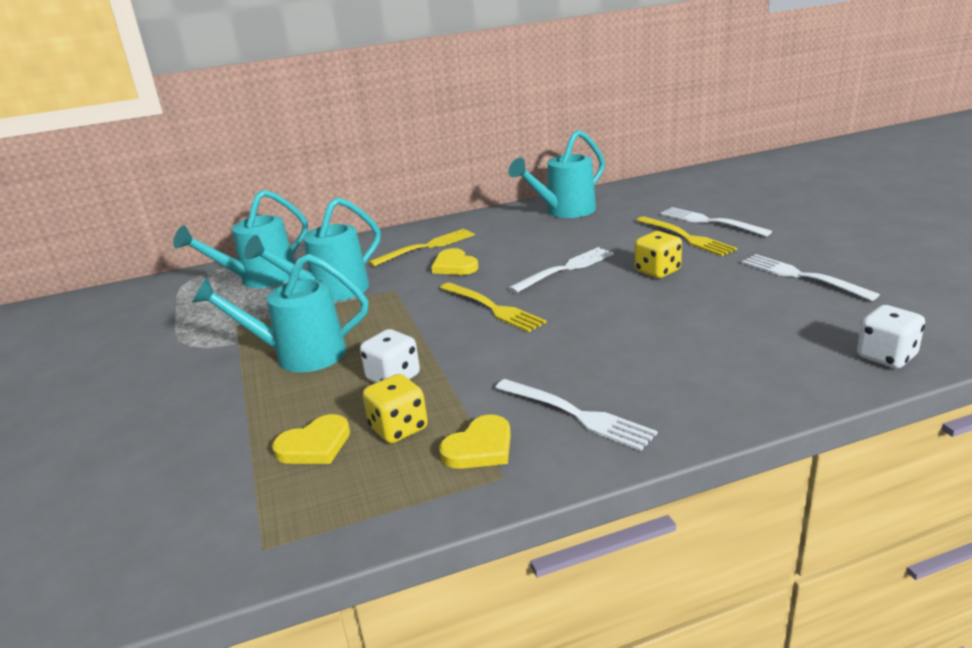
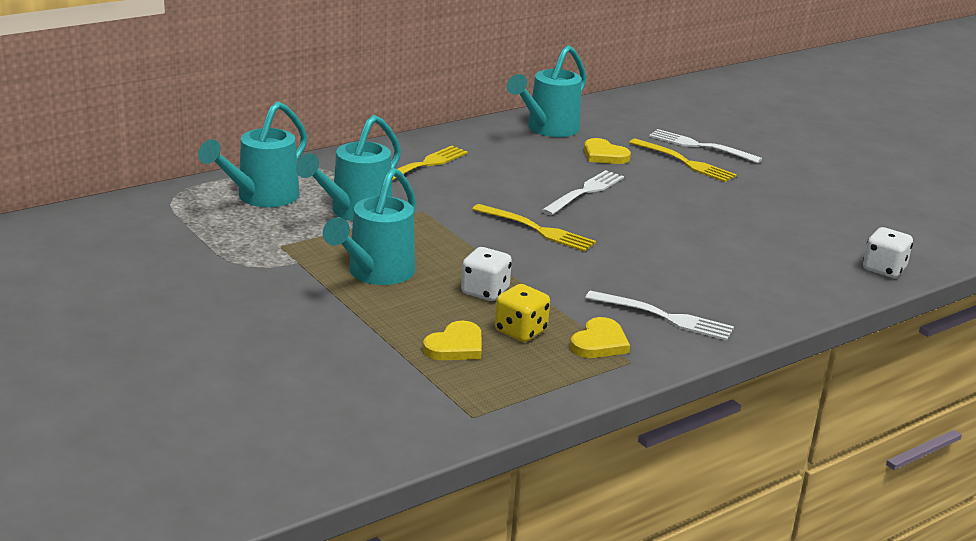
camera: 20 degrees left, 0 degrees up
(300, 355) = (376, 273): turquoise watering can -> turquoise watering can turned 45 degrees counterclockwise
(454, 266) = (469, 187): yellow heart -> yellow heart (604, 155)
(657, 271) = (673, 196): yellow dice -> none
(801, 276) = (800, 202): white fork -> none

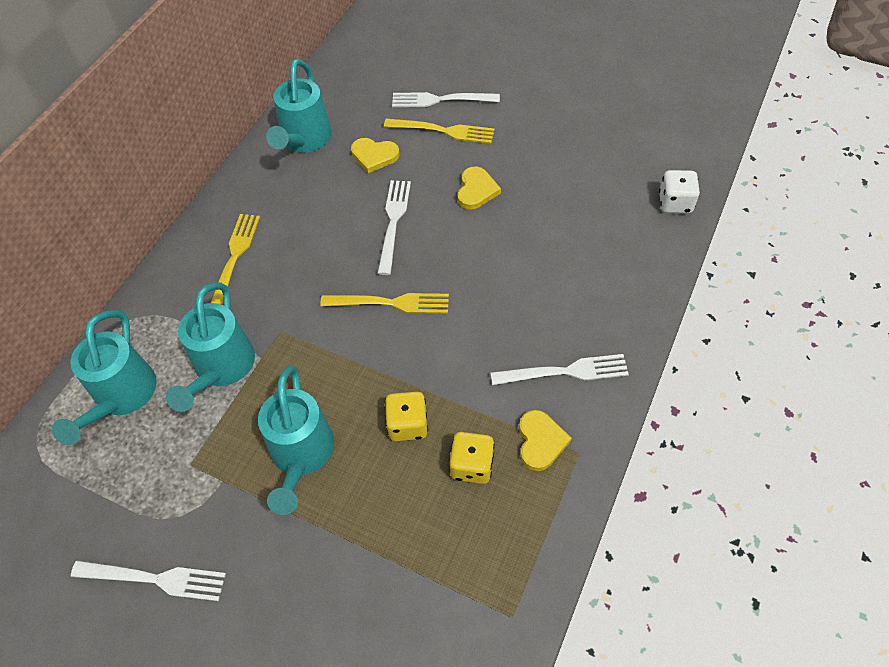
camera: 25 degrees left, 30 degrees up
(196, 285) = (154, 579): none -> white fork
(455, 346) = (435, 522): yellow heart -> yellow heart (476, 190)
(485, 292) = (408, 425): white dice -> yellow dice

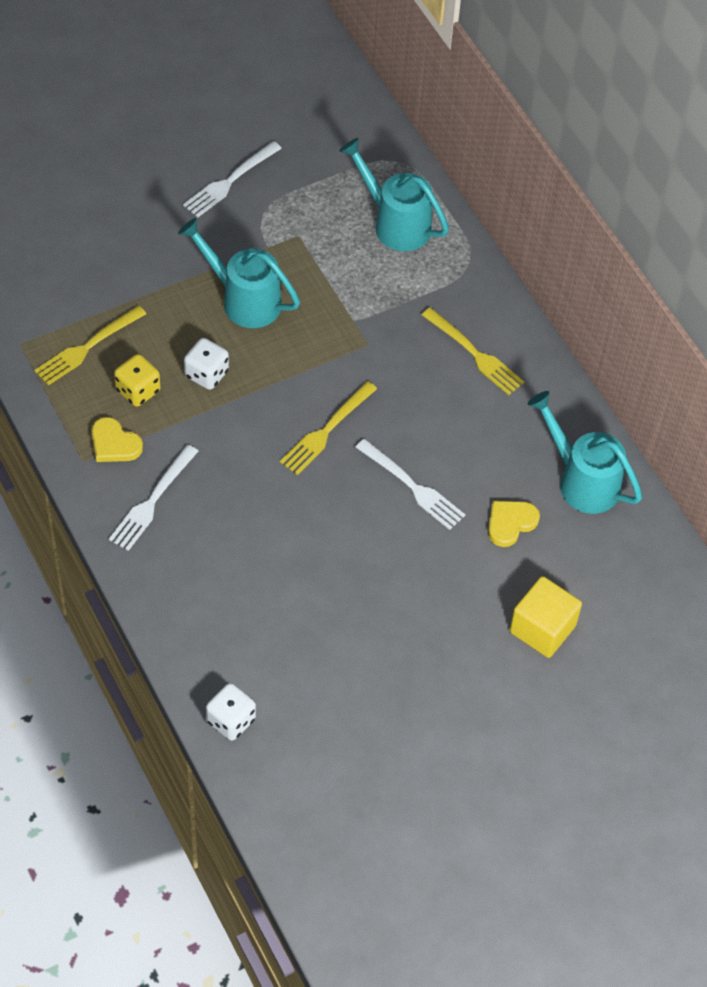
camera: 120 degrees right, 0 degrees up
(222, 368) = (365, 291): turquoise watering can -> none
(408, 425) = (206, 374): yellow dice -> white dice
(441, 100) = (542, 629): white fork -> yellow cube
(443, 131) = (495, 601): yellow fork -> yellow fork (87, 347)
(476, 190) = (393, 574): yellow heart -> none

